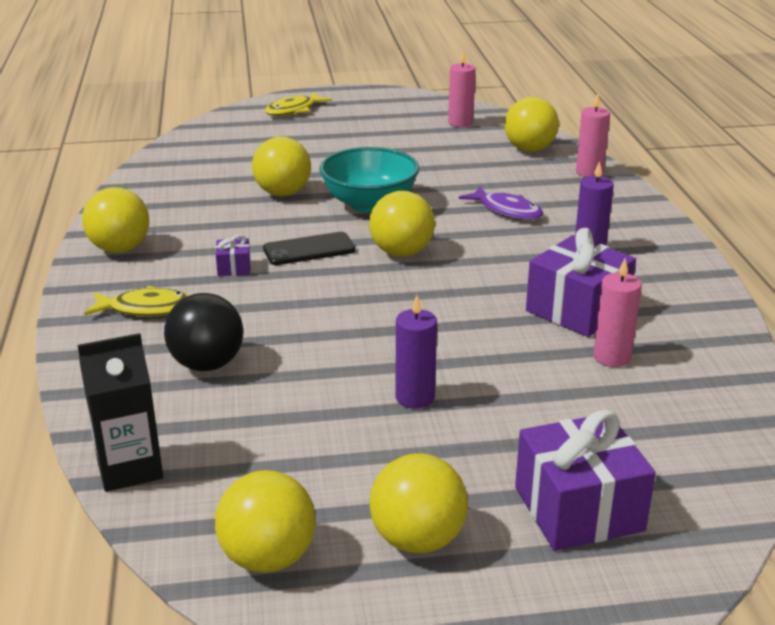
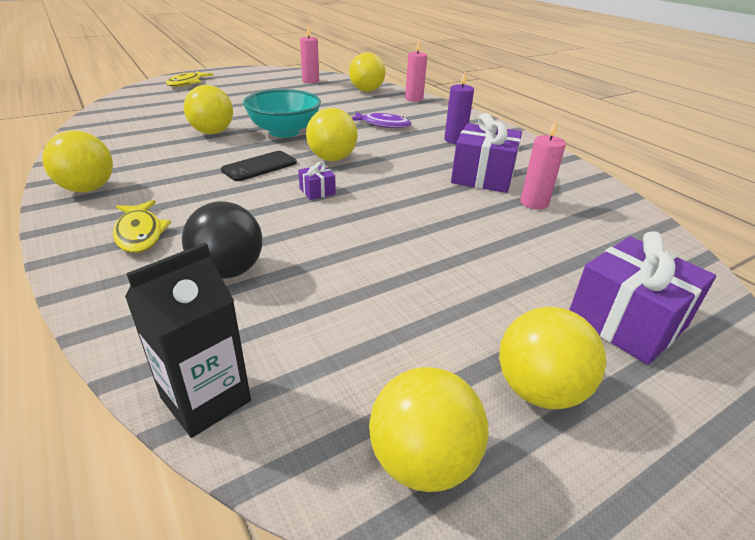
camera: 25 degrees left, 5 degrees up
(146, 309) = (140, 233): yellow fish -> yellow fish turned 90 degrees clockwise
(234, 267) = (204, 188): purple gift -> purple gift (317, 191)
(415, 397) = (428, 260): purple candle -> none

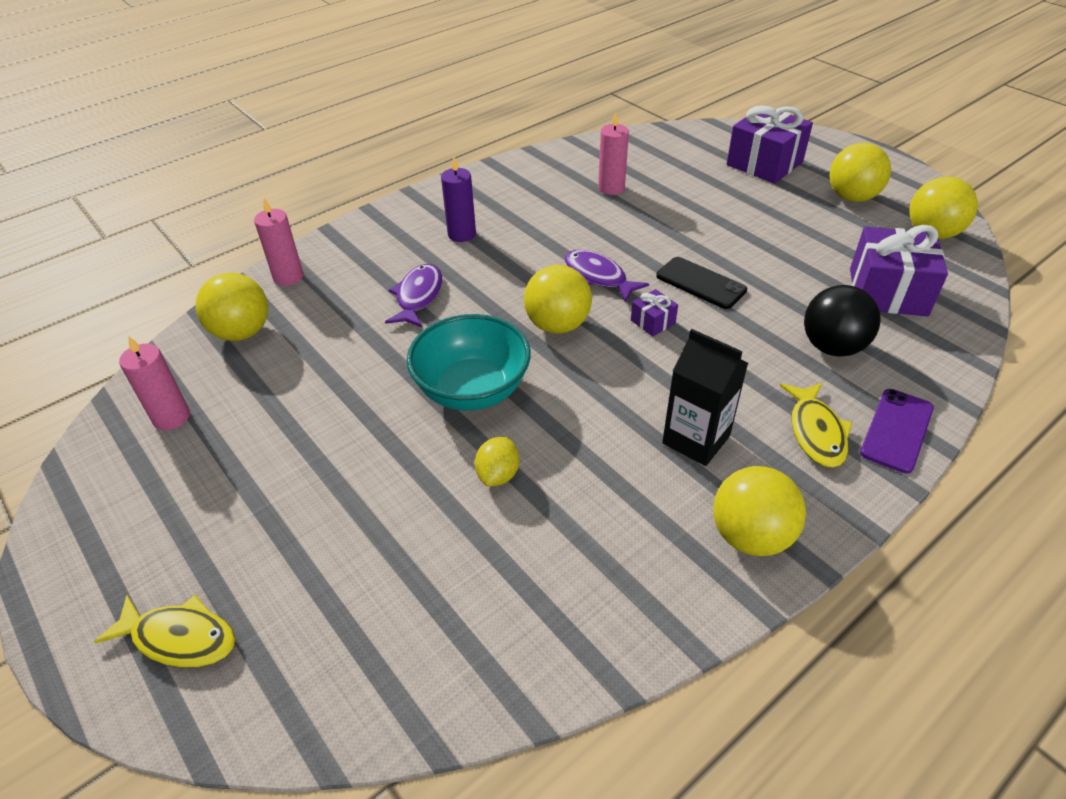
camera: 95 degrees left, 10 degrees up
(98, 275) = (896, 430): none -> purple phone
(140, 233) = (816, 432): yellow fish -> yellow fish turned 120 degrees clockwise
(206, 399) = (962, 318): black carton -> black carton (696, 439)
(212, 132) = (498, 474): yellow ball -> yellow lemon
(259, 166) = (607, 384): black phone -> black phone (700, 283)
(386, 179) = (598, 277): none -> purple fish
(482, 176) = (564, 215): purple gift -> purple gift (887, 292)

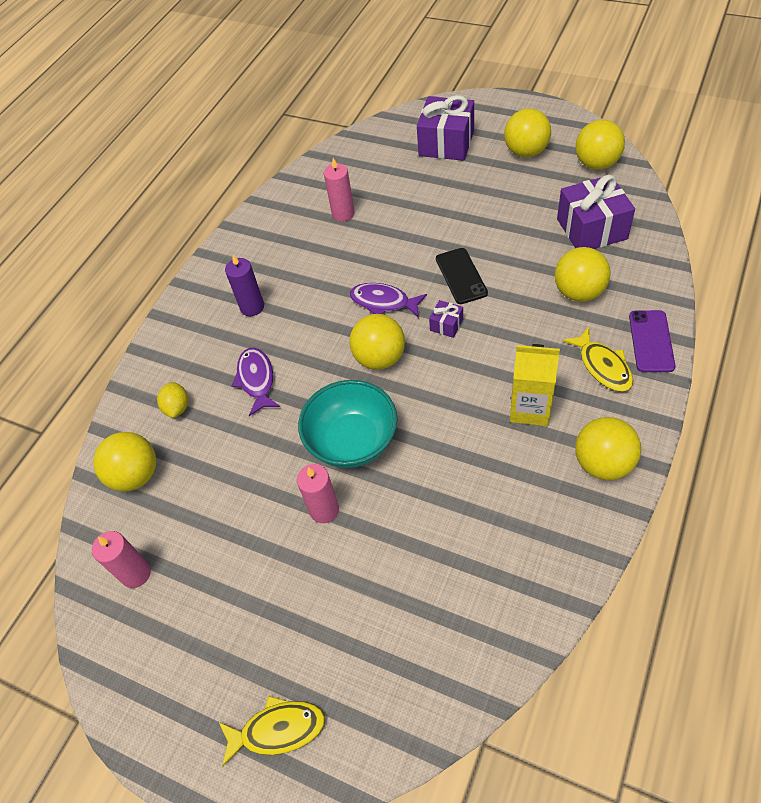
camera: 20 degrees left, 10 degrees up
(288, 277) = (136, 408): pink candle -> pink candle (324, 510)
(498, 474) = (415, 499): yellow lemon -> yellow lemon (177, 407)
(696, 439) = (530, 408): black carton -> yellow carton
(700, 283) = (461, 276): black phone -> black phone turned 60 degrees clockwise
(832, 347) = (578, 292): black ball -> yellow ball

